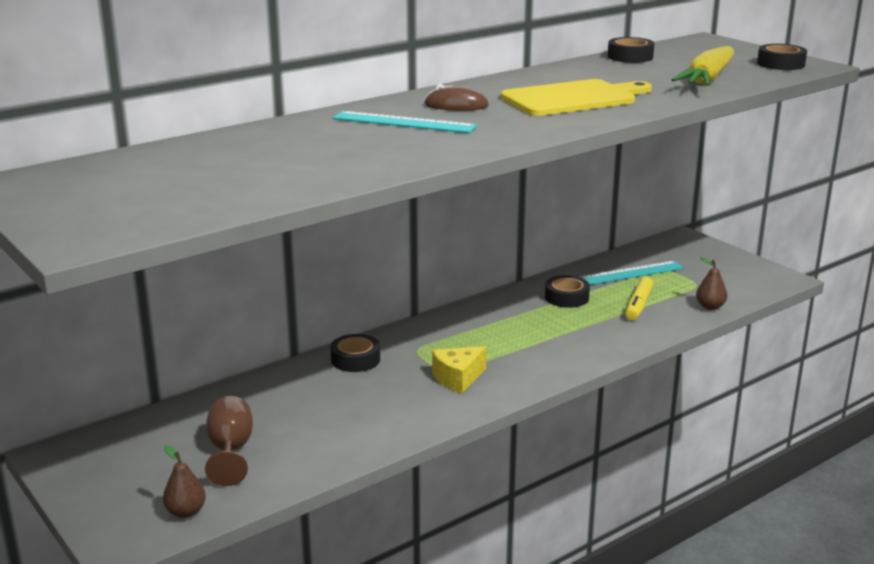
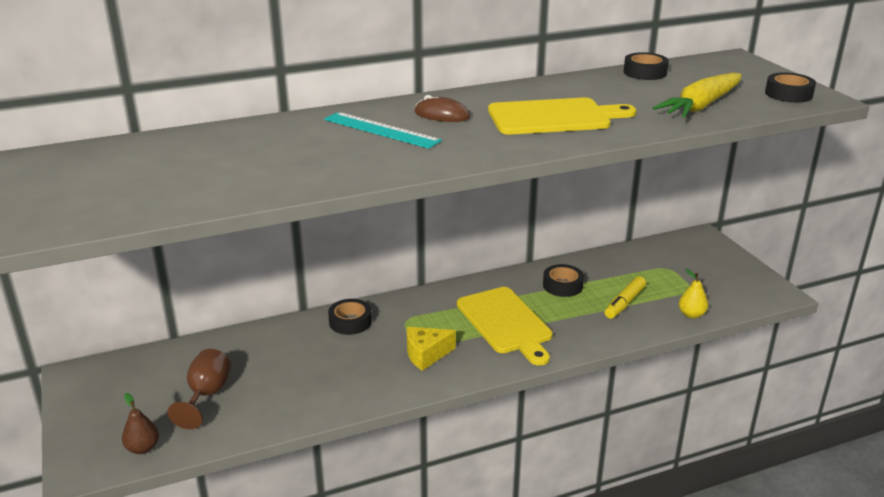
camera: 15 degrees right, 5 degrees up
(526, 338) = (505, 323): none -> yellow cutting board
(631, 273) = (634, 268): turquoise ruler -> none
(710, 307) = (691, 314): brown pear -> yellow pear

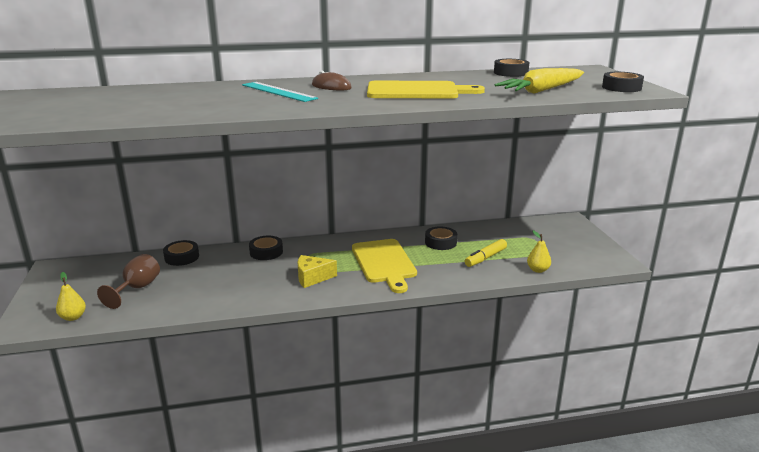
camera: 10 degrees right, 5 degrees down
(143, 448) = (73, 317): brown pear -> yellow pear
(242, 341) = (182, 257): none -> black tape

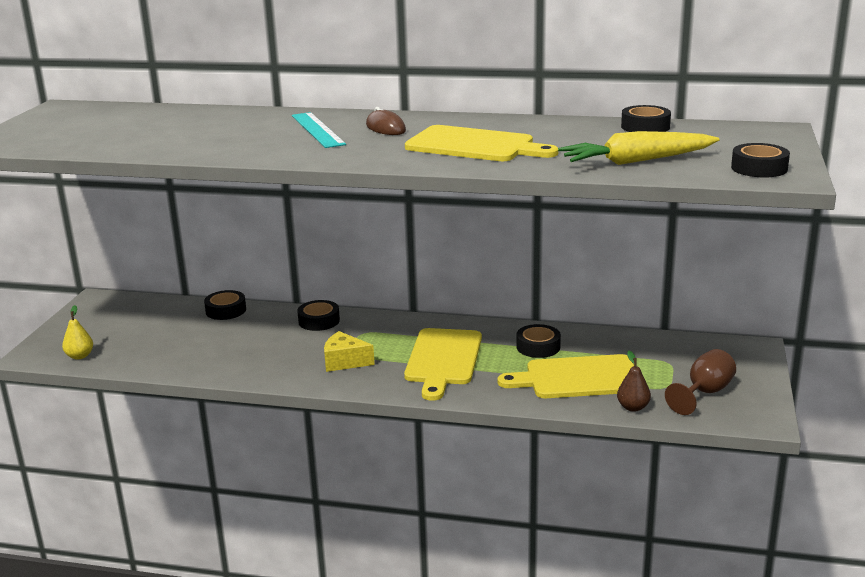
camera: 25 degrees right, 0 degrees up
(137, 289) = (157, 338): brown goblet -> brown goblet (704, 393)
(485, 258) = (578, 378): yellow marker -> yellow cutting board
(538, 270) = (633, 407): yellow pear -> brown pear

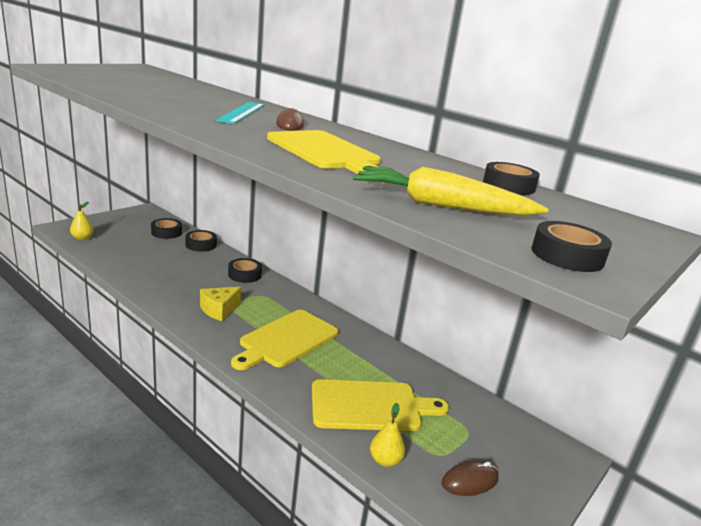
camera: 25 degrees right, 0 degrees up
(344, 362) = (219, 310): yellow cheese -> yellow cheese turned 90 degrees counterclockwise
(538, 347) = (371, 363): black tape -> black tape (166, 232)
(578, 378) = (370, 406): yellow cutting board -> yellow cutting board turned 150 degrees clockwise
(633, 407) = (385, 460): brown pear -> yellow pear
(704, 393) = (470, 481): brown goblet -> brown mouse

